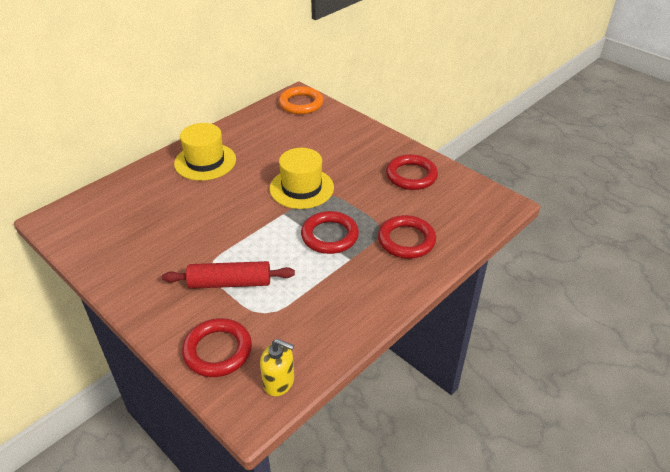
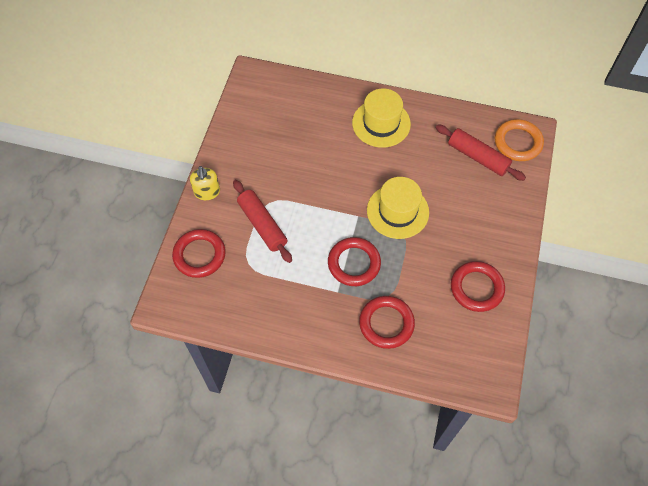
camera: 60 degrees right, 20 degrees up
(279, 381) = (195, 307): yellow soap dispenser -> yellow soap dispenser (207, 192)
(294, 126) = (478, 157): none -> red rolling pin

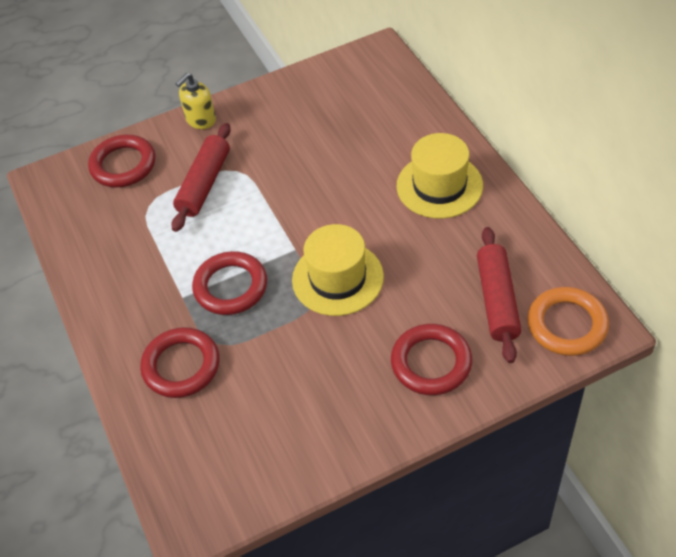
camera: 55 degrees right, 10 degrees down
(476, 288) = (309, 421): red ring -> red ring (431, 363)

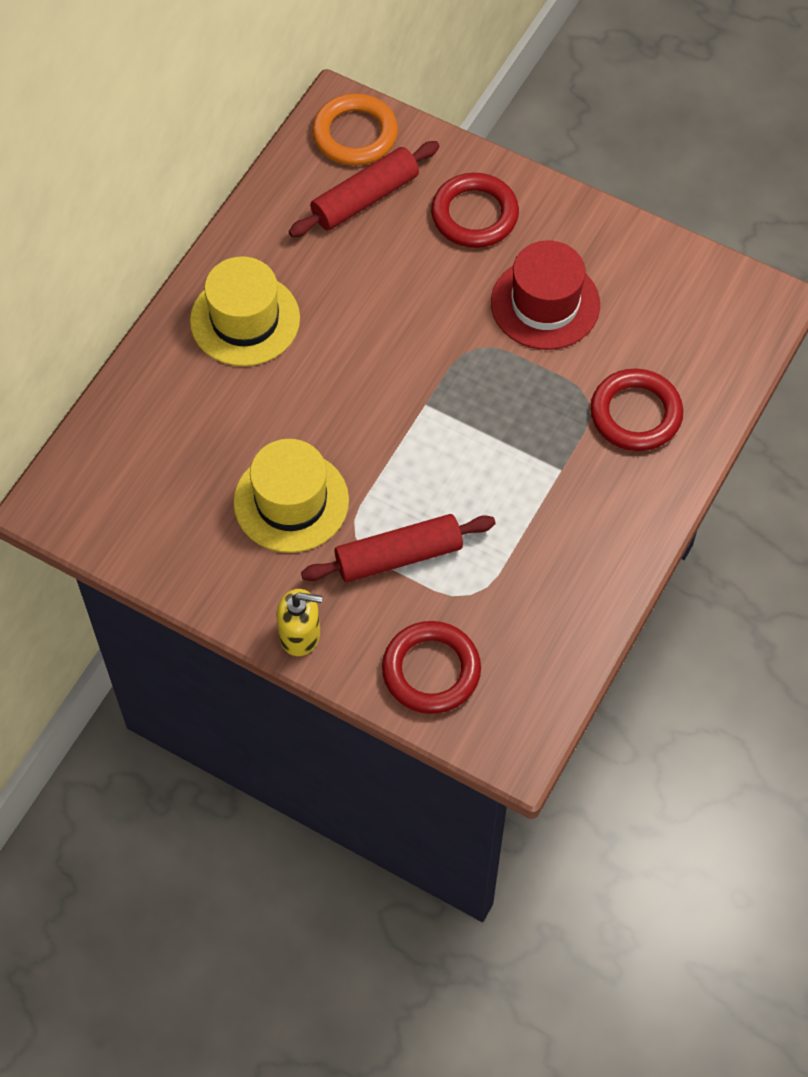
camera: 130 degrees left, 10 degrees up
(230, 287) = (515, 433): red ring -> none
(316, 363) = (545, 304): none -> red hat
(337, 278) = (434, 343): yellow hat -> yellow hat (291, 501)

